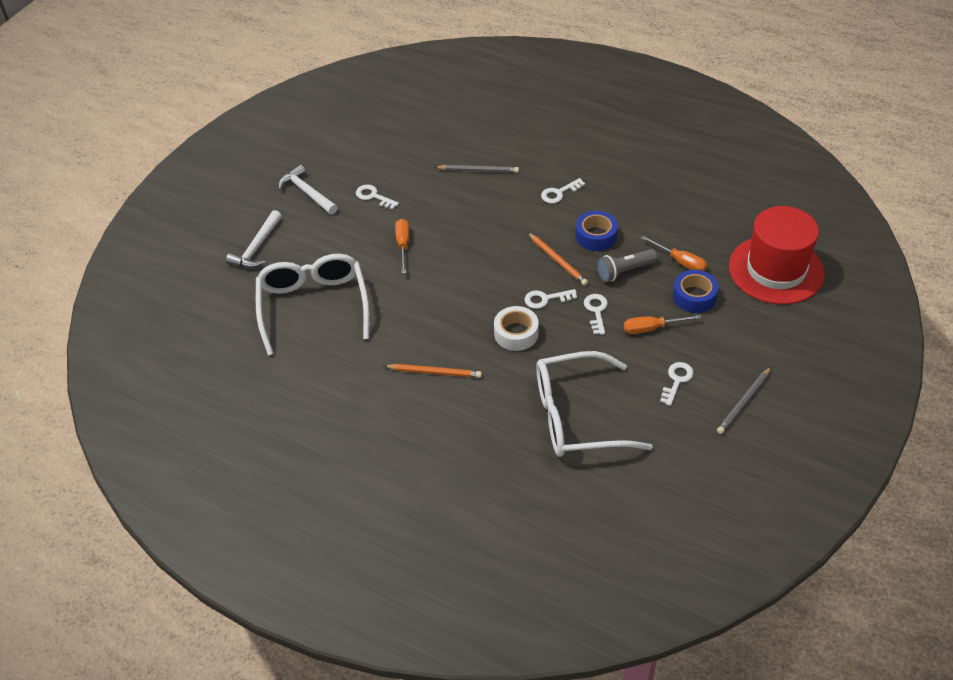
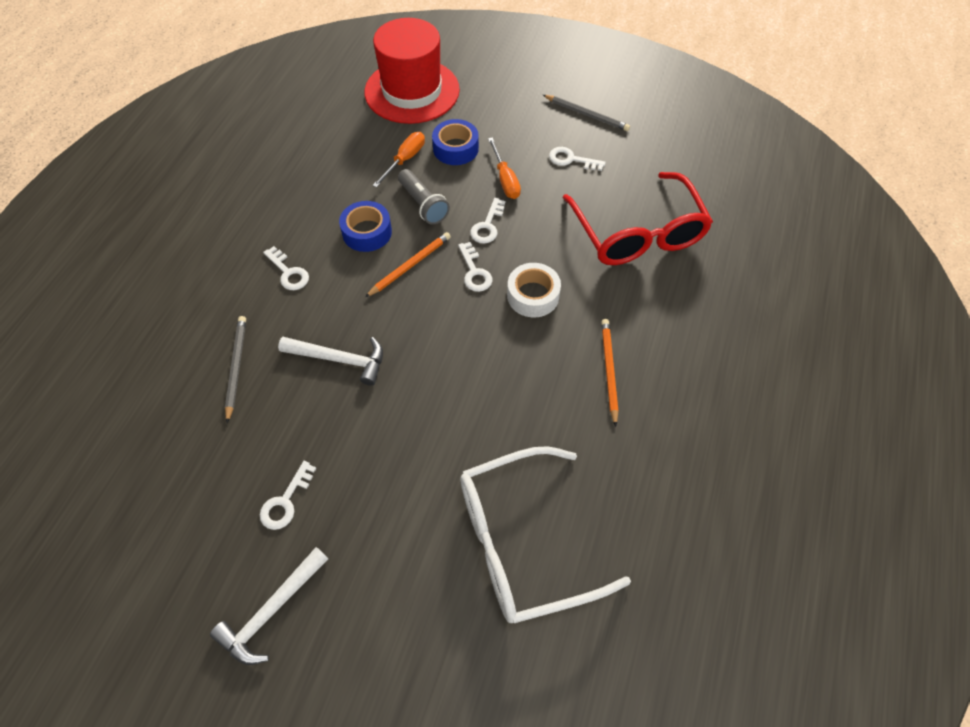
camera: 100 degrees left, 10 degrees up
(257, 247) = (405, 666): white hammer -> white hammer (340, 359)
(403, 245) = (391, 442): orange screwdriver -> none
(576, 417) = (637, 233): white glasses -> red glasses
(596, 311) = (487, 225): white key -> white key turned 60 degrees counterclockwise

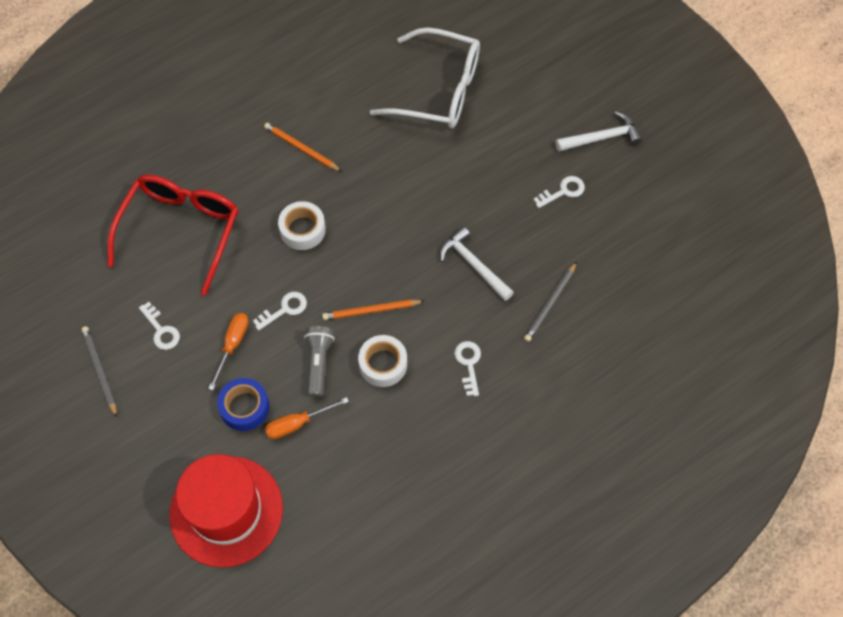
camera: 145 degrees left, 5 degrees up
(367, 232) = (383, 364): blue tape -> white tape
(474, 272) = (328, 275): white key -> none
(609, 370) = (301, 149): orange pencil -> orange pencil turned 90 degrees clockwise

